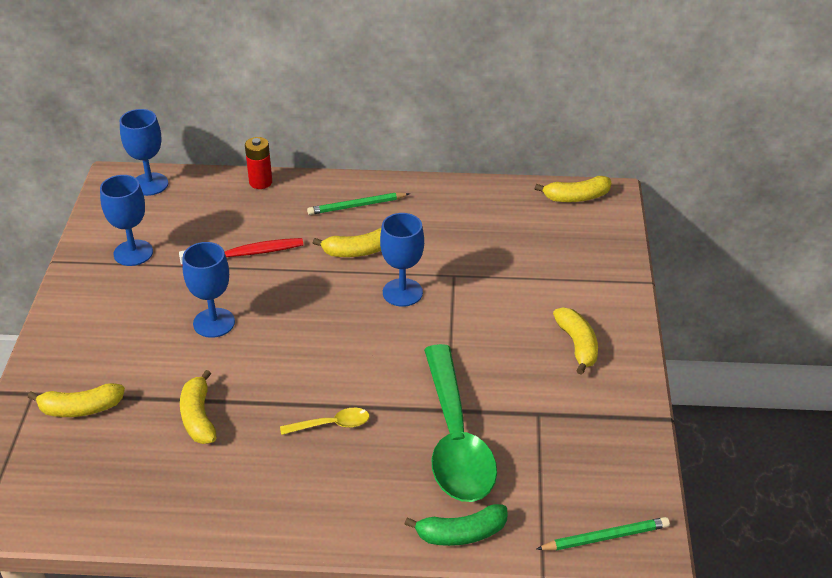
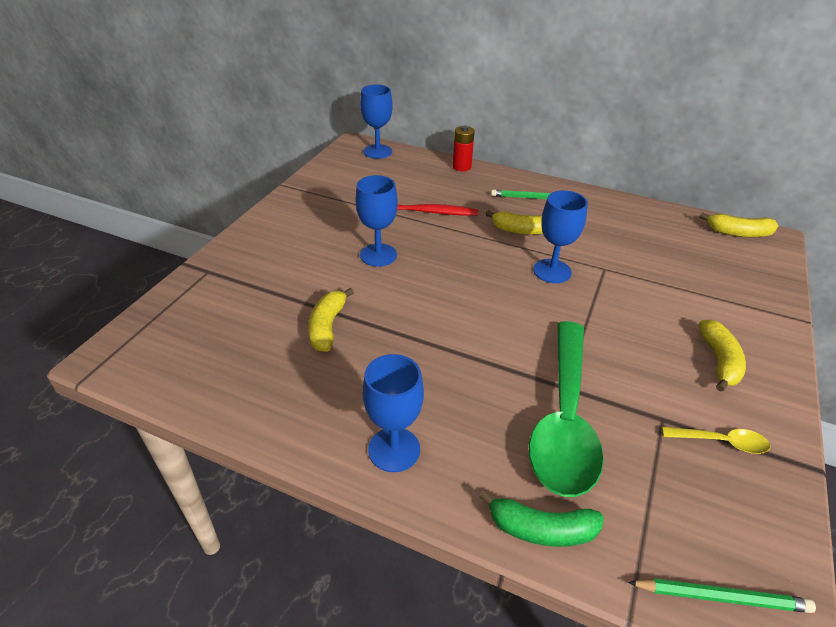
camera: 20 degrees right, 0 degrees up
(80, 409) = (236, 293): yellow banana -> none
(133, 253) = (341, 192): blue goblet -> blue goblet (394, 449)
(332, 425) = (444, 368): yellow spoon -> yellow spoon (721, 442)

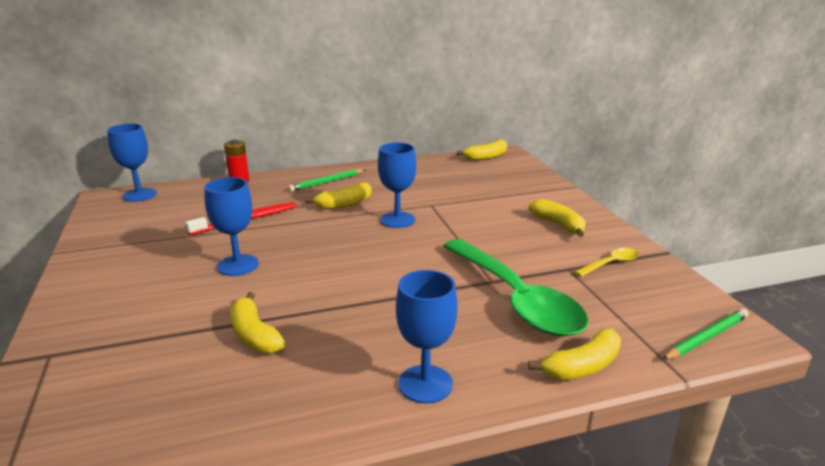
camera: 40 degrees left, 15 degrees down
(541, 529) = (582, 367): green banana -> yellow banana

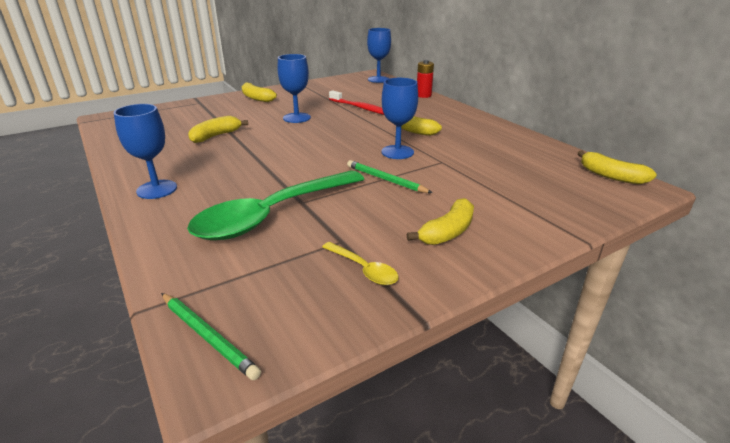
camera: 75 degrees right, 5 degrees up
(327, 182) = (450, 118): green pencil -> green pencil (386, 180)
(582, 367) = (165, 251): yellow banana -> yellow banana (257, 98)

